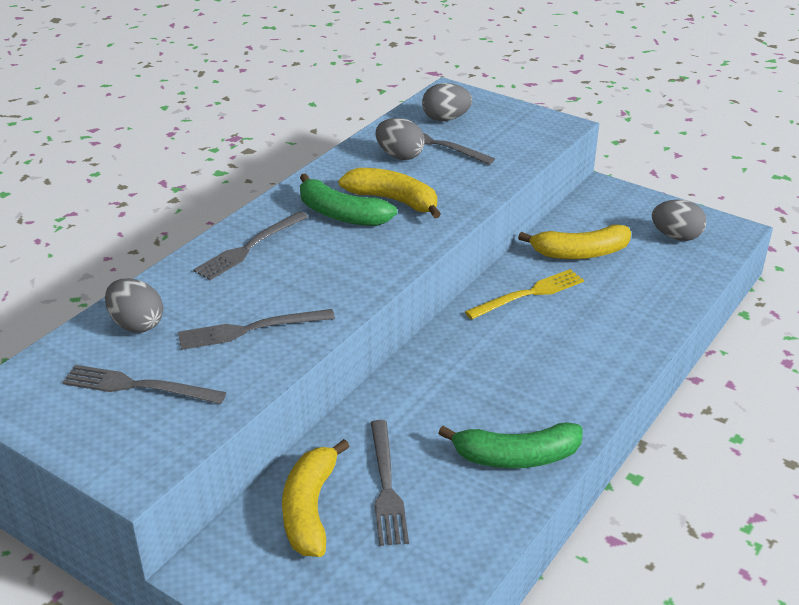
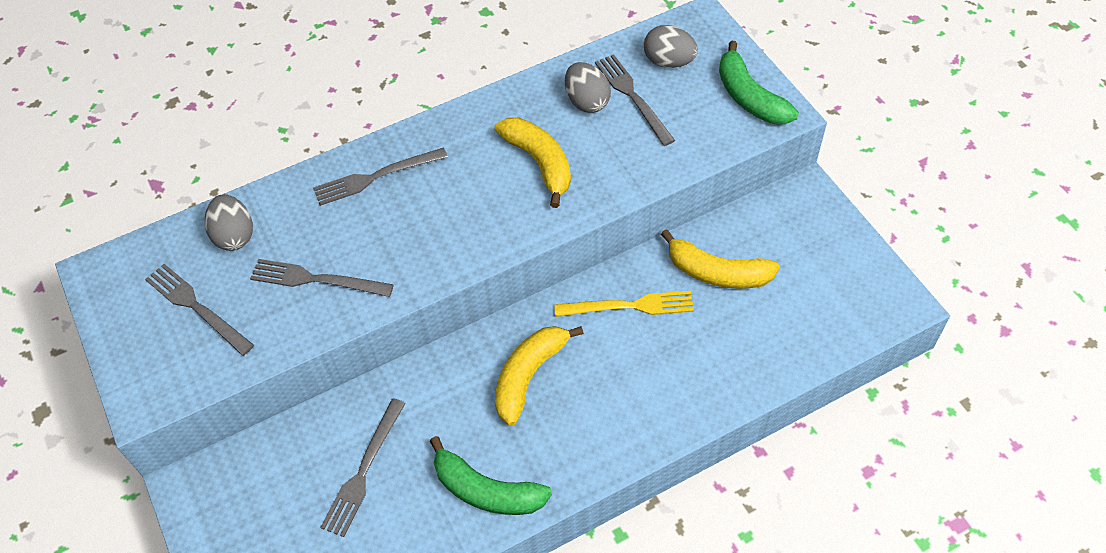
camera: 30 degrees right, 20 degrees up
(310, 509) = (293, 466): yellow banana -> yellow banana (529, 375)
(341, 214) = (480, 164): green banana -> green banana (749, 97)
(676, 236) = (832, 289): grey egg -> none

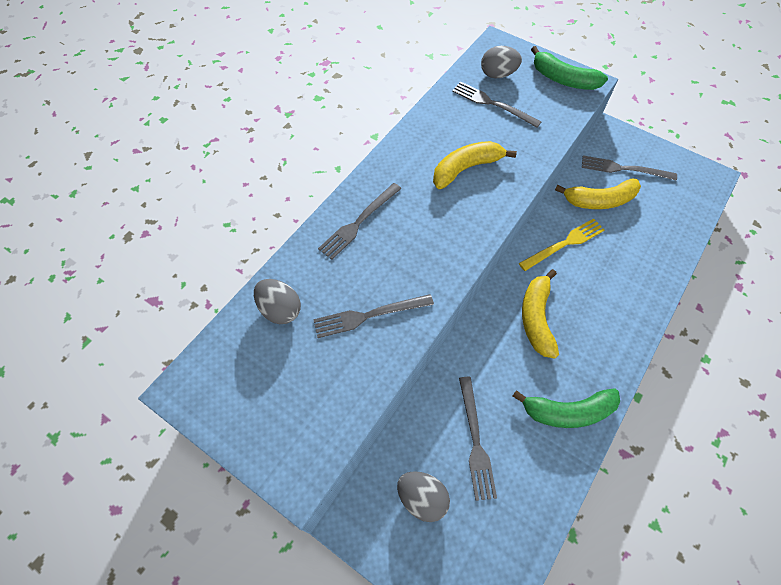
camera: 30 degrees left, 5 degrees up
(197, 307) = (289, 379): grey fork -> grey fork (624, 169)
(539, 163) = (466, 168): yellow banana -> yellow banana turned 60 degrees counterclockwise
(587, 101) = (466, 117): grey egg -> grey egg (422, 498)

